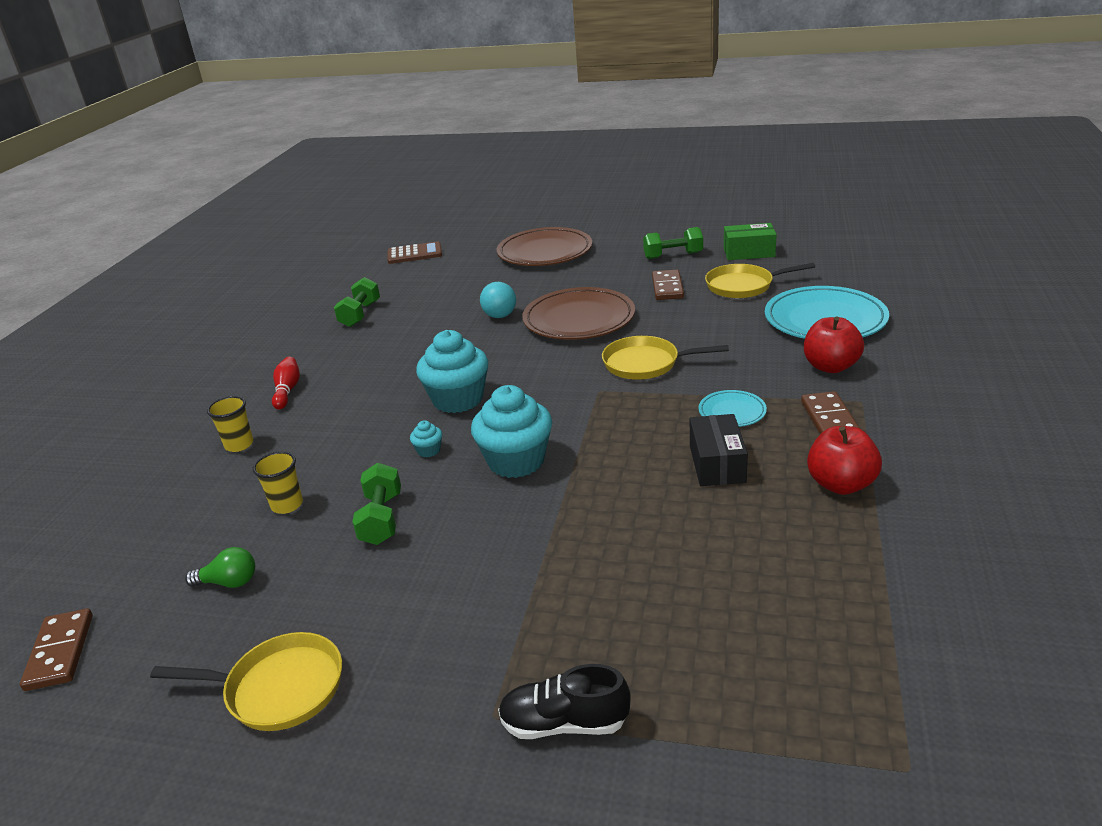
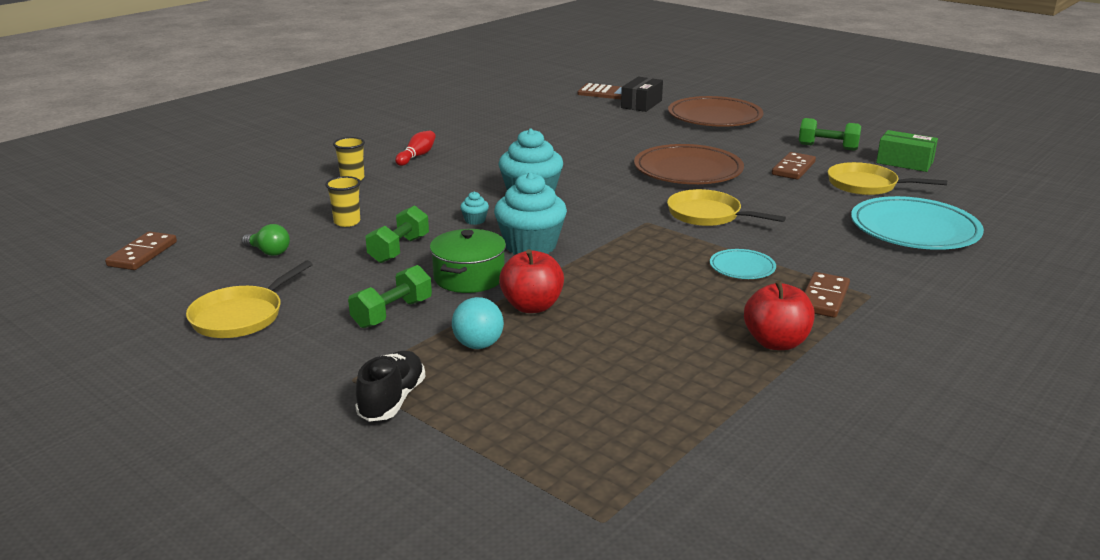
camera: 25 degrees right, 5 degrees down
(279, 688) = (241, 316): yellow pan -> yellow pan turned 90 degrees clockwise
(360, 314) = (519, 122): green dumbbell -> green dumbbell (392, 313)
(491, 525) = (469, 277): none -> green pot
(500, 316) = (625, 151): turquoise ball -> turquoise ball (478, 345)
(564, 723) = (392, 400): black shoe -> black shoe turned 75 degrees clockwise
(717, 464) = (686, 296): black box -> black box (641, 104)
(830, 366) = (874, 263): red apple -> red apple (532, 306)

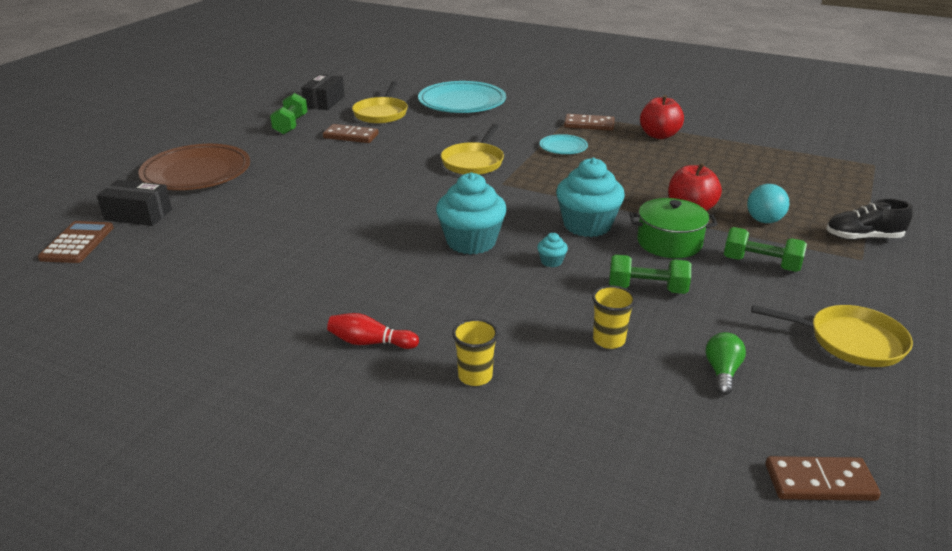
camera: 105 degrees left, 5 degrees up
(688, 170) = (369, 175): brown plate -> none
(904, 162) = (324, 102): green box -> black box

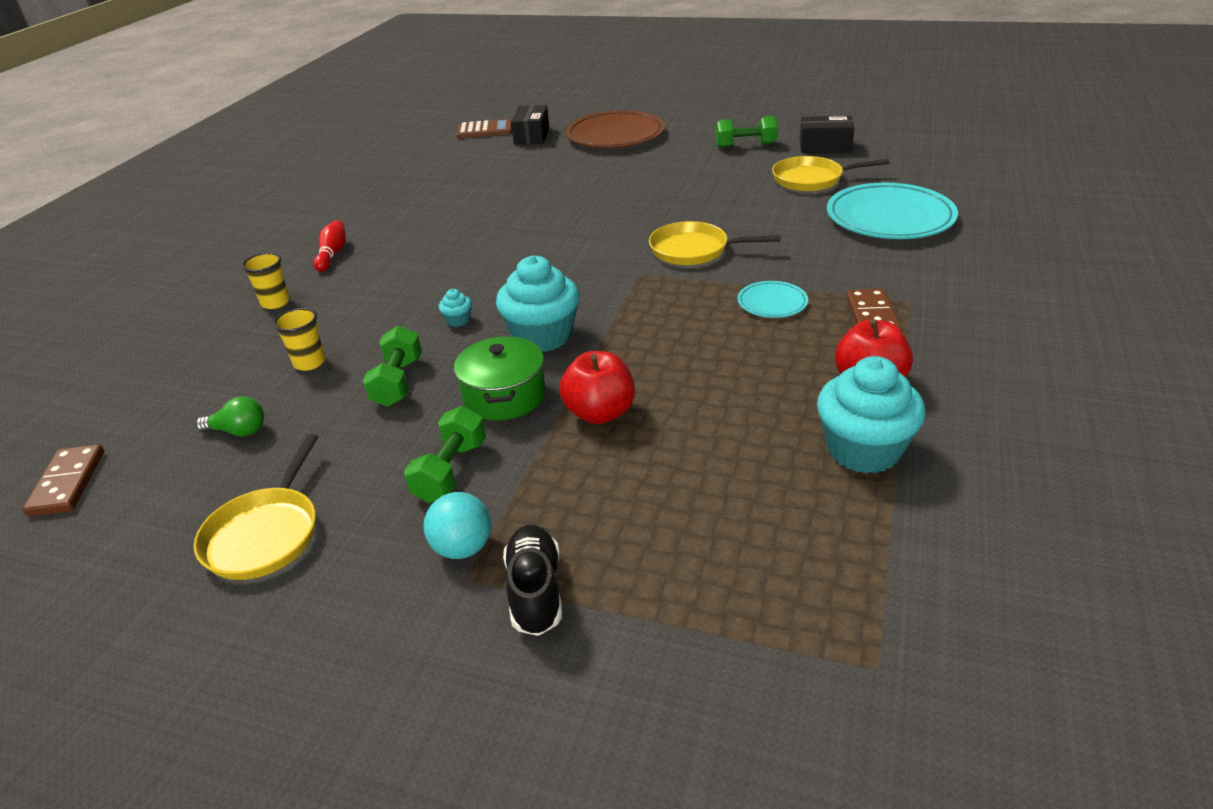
camera: 85 degrees right, 5 degrees up
(351, 136) = (733, 177): brown domino -> none
(471, 242) = (497, 273): turquoise cupcake -> turquoise cupcake (863, 450)
(764, 220) = (578, 482): turquoise ball -> turquoise ball (463, 548)

